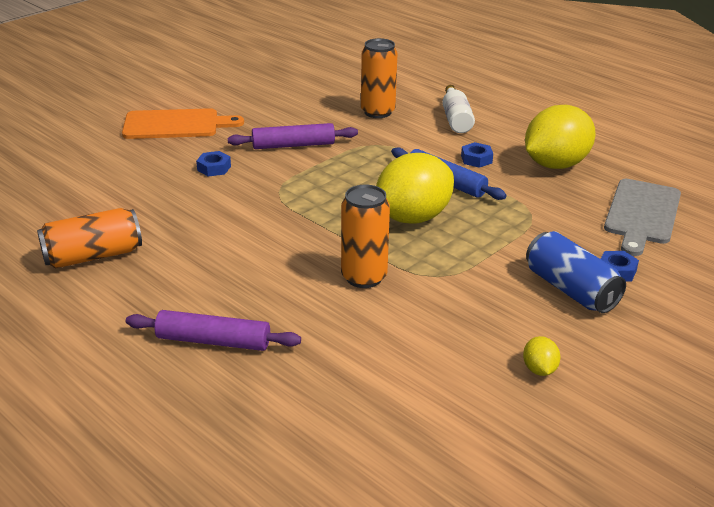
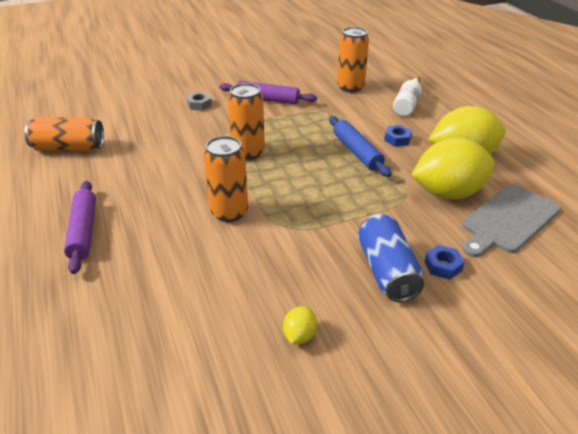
camera: 25 degrees right, 5 degrees up
(176, 125) = (202, 69): orange cutting board -> none
(213, 341) = (83, 231): purple rolling pin -> purple rolling pin turned 45 degrees clockwise
(214, 168) = (199, 104): blue nut -> grey nut
(326, 209) = (248, 152): none -> orange can
(412, 218) = (307, 174): yellow lemon -> yellow lemon (448, 193)

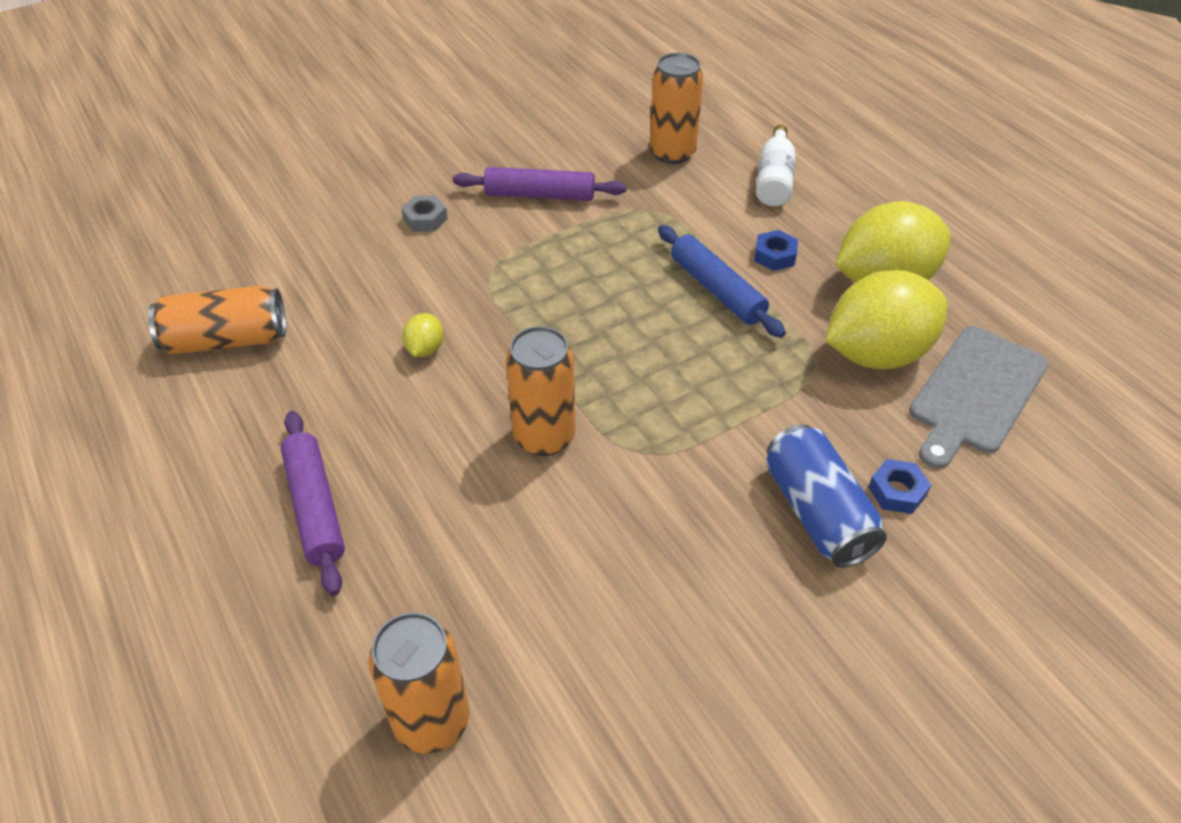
camera: 10 degrees left, 10 degrees up
(248, 152) = (539, 312): orange can -> orange can (431, 720)
(299, 335) = (717, 647): yellow lemon -> yellow lemon (425, 349)

